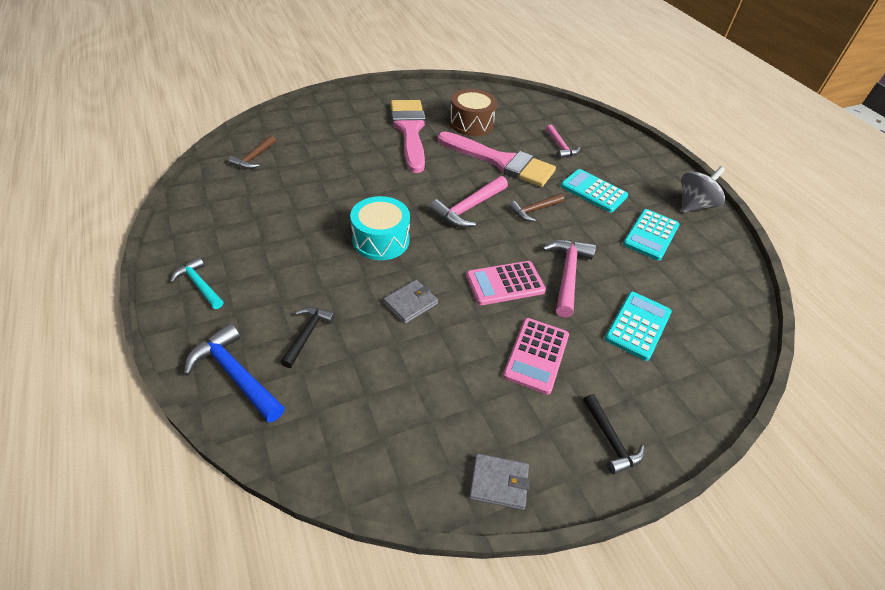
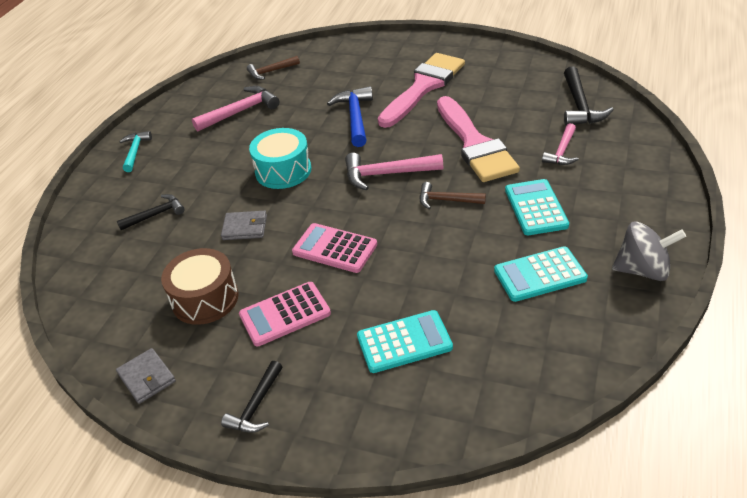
camera: 50 degrees right, 5 degrees down
(235, 374) = (90, 218): blue hammer -> blue hammer (355, 117)
(471, 123) = (494, 98): brown drum -> brown drum (205, 299)
(532, 112) = (580, 106): none -> black hammer
(567, 274) = (399, 268): pink hammer -> pink hammer (241, 111)

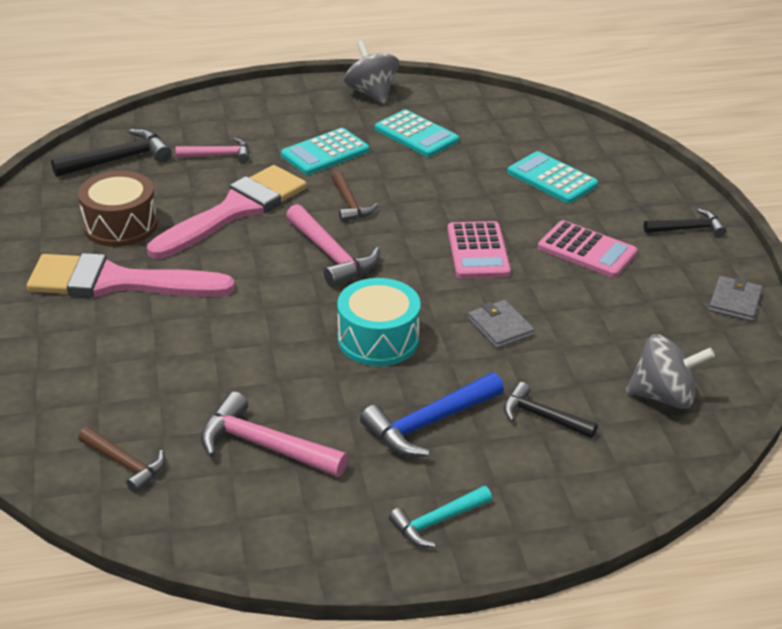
camera: 125 degrees left, 5 degrees down
(112, 278) = (663, 396): none -> grey spinning top
(205, 299) = (619, 309): brown drum -> brown drum (120, 225)
(355, 117) = (222, 319): blue hammer -> blue hammer (428, 423)

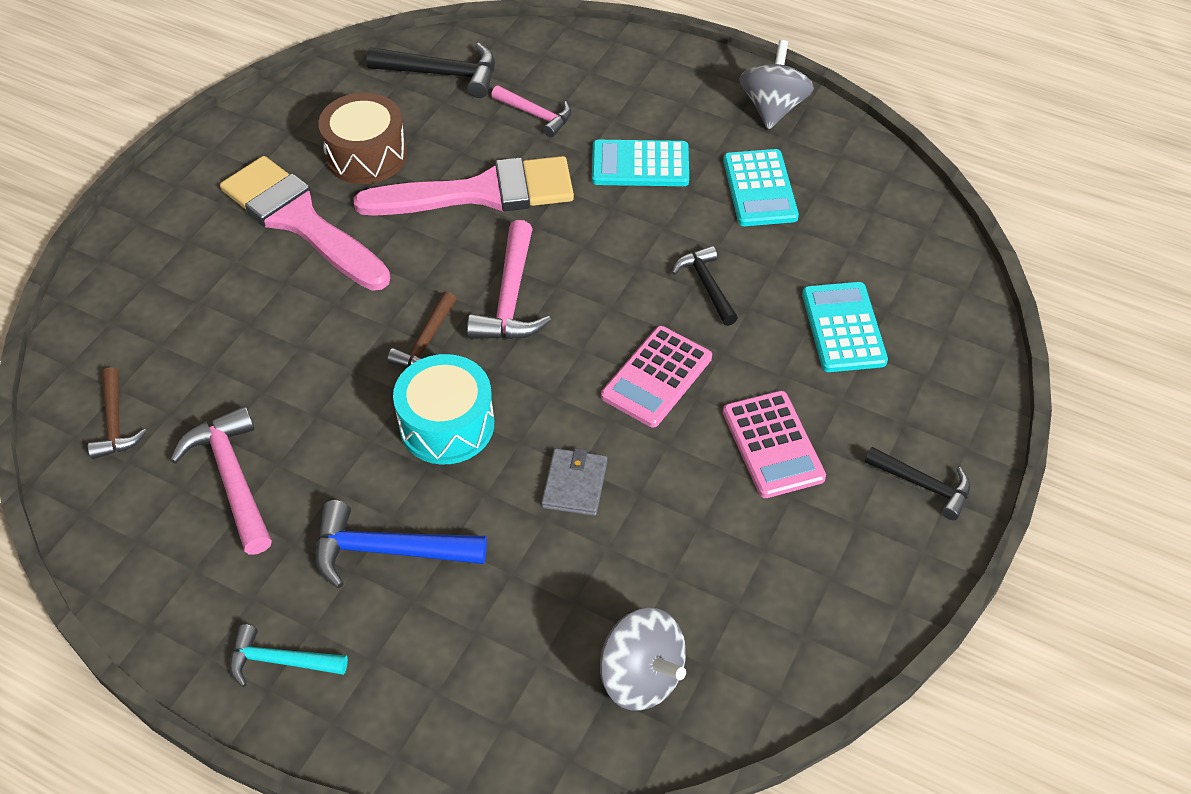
camera: 40 degrees right, 15 degrees up
(350, 204) = (594, 244): brown hammer -> brown hammer (426, 342)
(542, 416) = (496, 616): black hammer -> black hammer (706, 285)
(734, 301) = (861, 614): grey wallet -> none

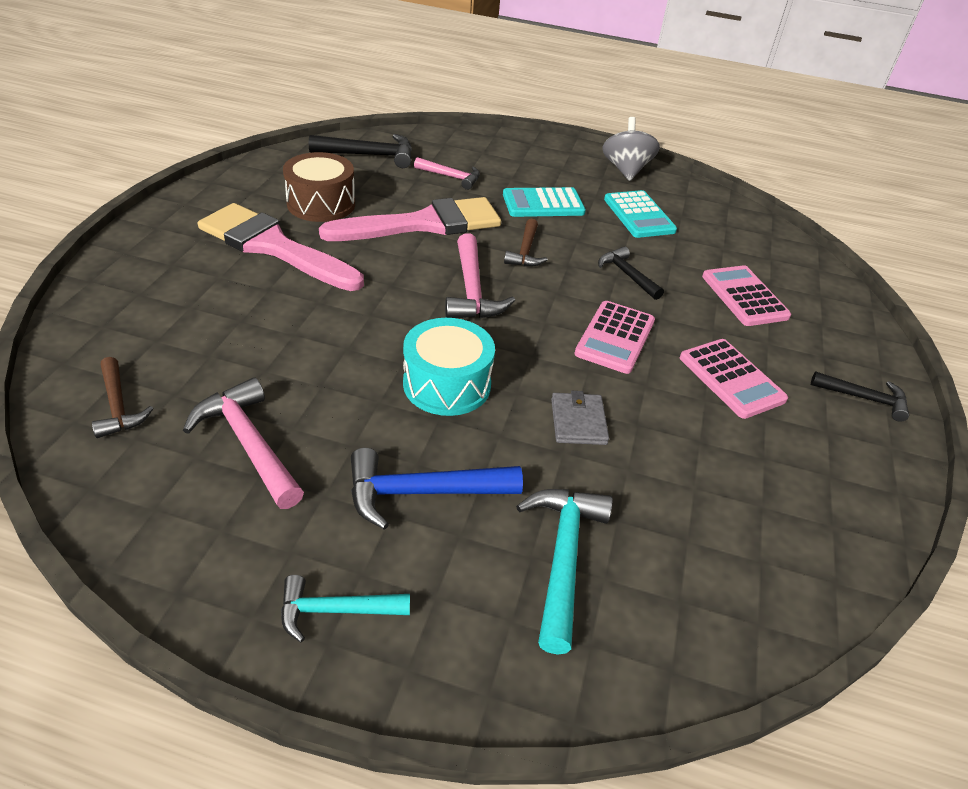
camera: 15 degrees left, 10 degrees down
(426, 342) = (409, 325): brown hammer -> brown hammer (525, 251)
(505, 636) = (563, 557): none -> turquoise hammer
(641, 676) = (706, 579): grey spinning top -> none
(843, 328) = (744, 296): turquoise calculator -> pink calculator

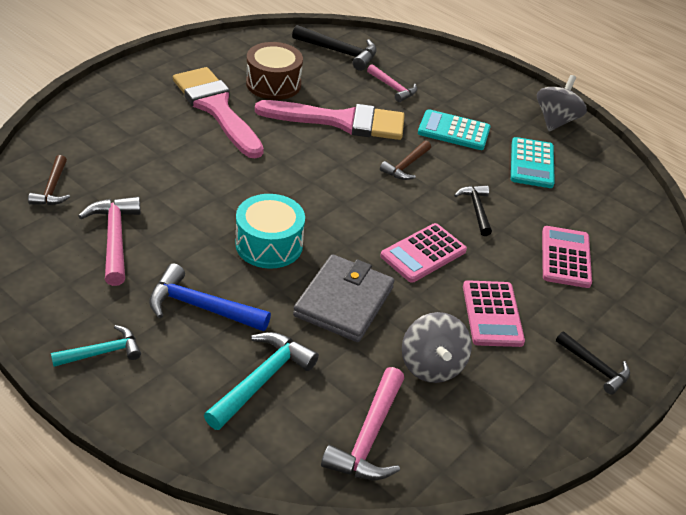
camera: 25 degrees right, 0 degrees up
(335, 610) = (102, 352): turquoise hammer -> turquoise hammer turned 135 degrees clockwise
(472, 290) = (339, 184): pink hammer -> pink hammer (369, 437)
(578, 421) = (343, 301): grey wallet -> grey wallet, size x1.81
(723, 460) = (431, 365): none -> grey spinning top

